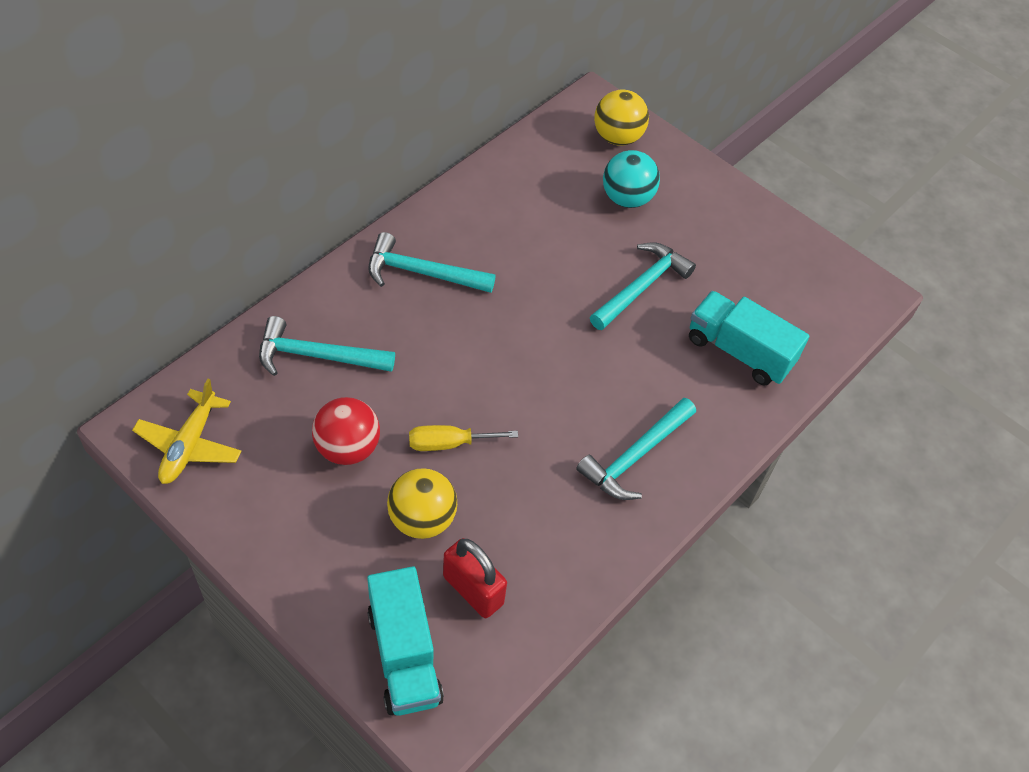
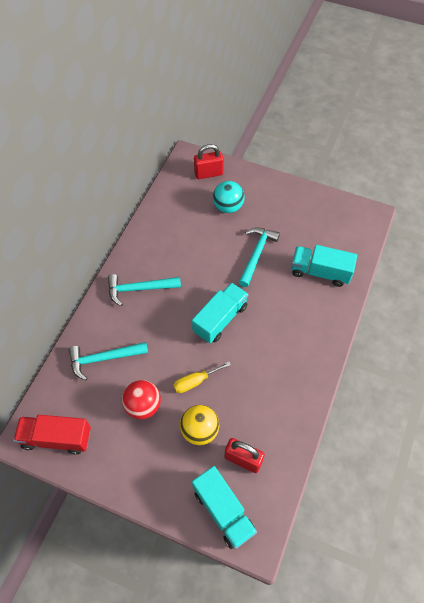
camera: 15 degrees left, 5 degrees up
(189, 445) = (56, 438): yellow plane -> red truck
(534, 364) = (220, 319): none -> turquoise truck
(617, 137) = (208, 173): yellow ball -> red padlock
(635, 456) = (293, 351): turquoise hammer -> none

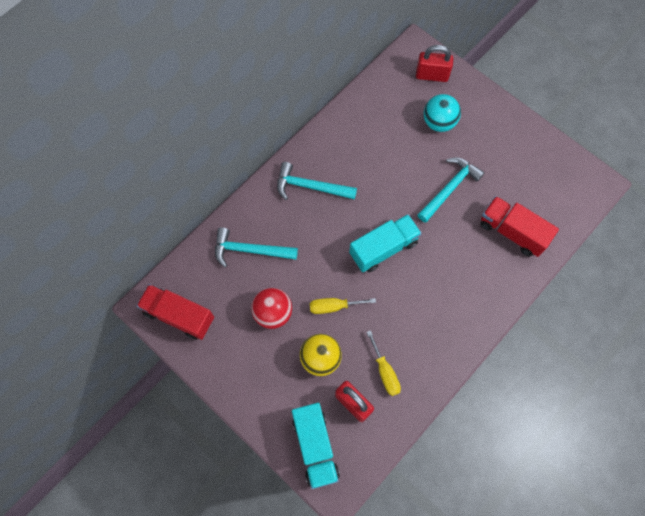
camera: 20 degrees right, 10 degrees up
(260, 422) = (385, 372): none -> yellow screwdriver
(320, 272) = (512, 232): turquoise truck -> red truck

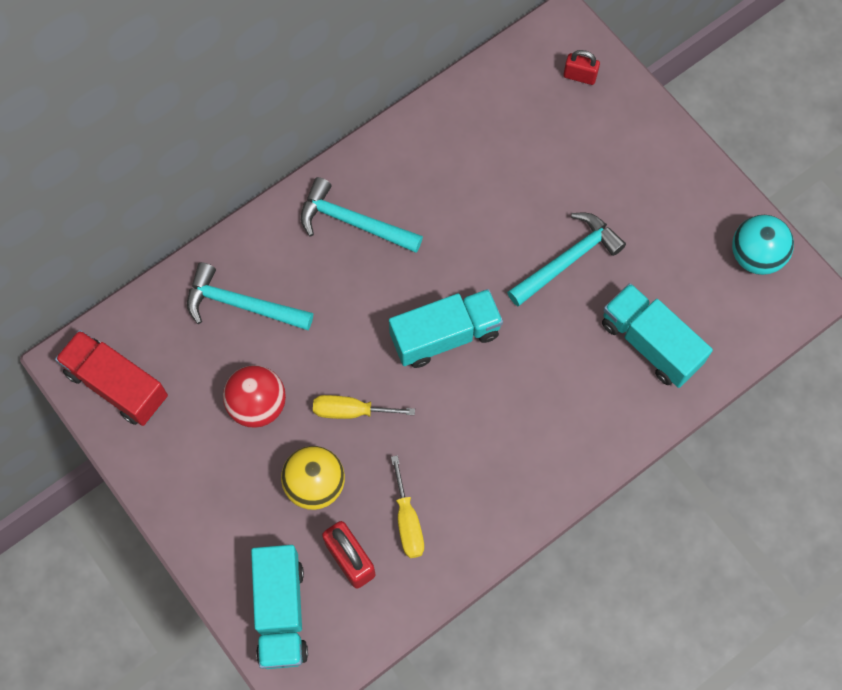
camera: 10 degrees right, 0 degrees up
(431, 75) = (579, 76): red padlock -> red padlock, size x0.62
(439, 122) = (574, 153): turquoise ball -> turquoise ball (755, 256)
(512, 232) = (650, 343): red truck -> turquoise truck

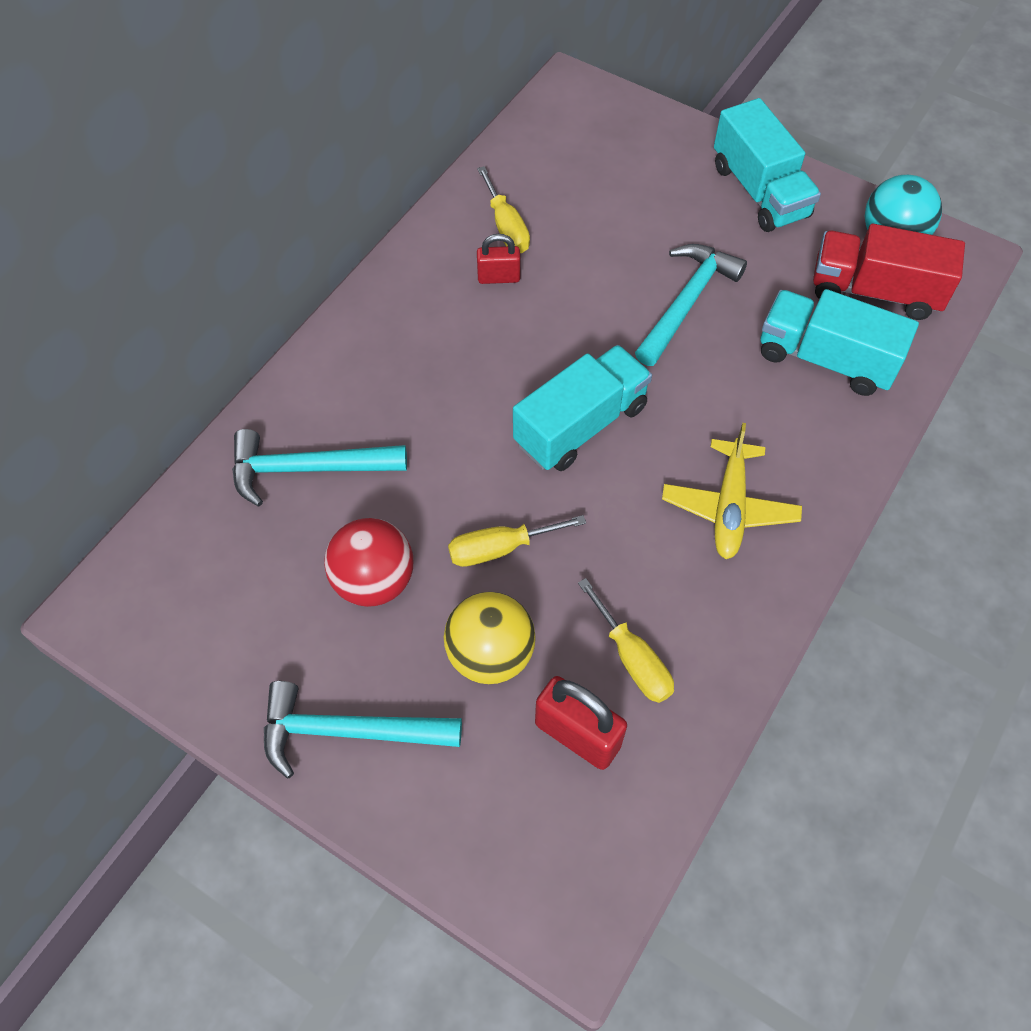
camera: 20 degrees left, 10 degrees down
(117, 385) = (171, 618): red truck -> red truck (875, 291)
(281, 612) = (511, 841): turquoise truck -> turquoise truck (759, 191)
(353, 222) = (414, 337): turquoise hammer -> turquoise hammer (349, 732)
(458, 147) = (506, 227): none -> yellow screwdriver
(523, 436) = (729, 507): none -> yellow plane
(579, 76) = (610, 125): red padlock -> red padlock (498, 277)

